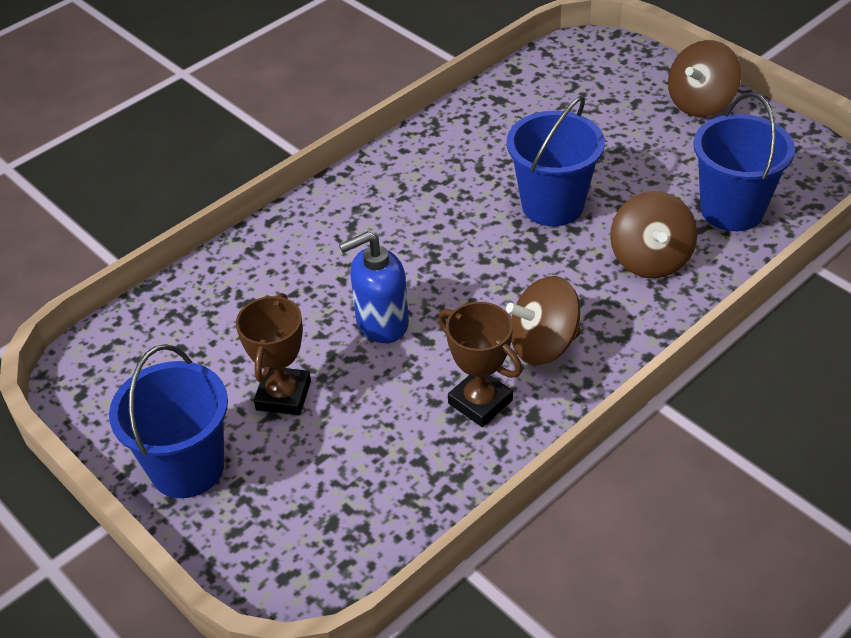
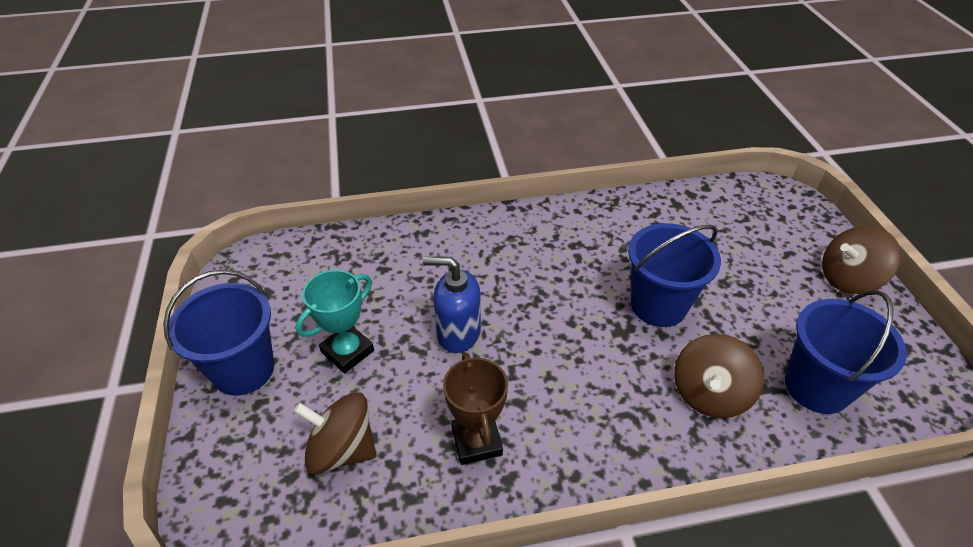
camera: 30 degrees right, 0 degrees up
(283, 395) = (347, 351): brown trophy -> turquoise trophy
(543, 345) = (564, 420): brown spinning top -> brown spinning top (342, 449)

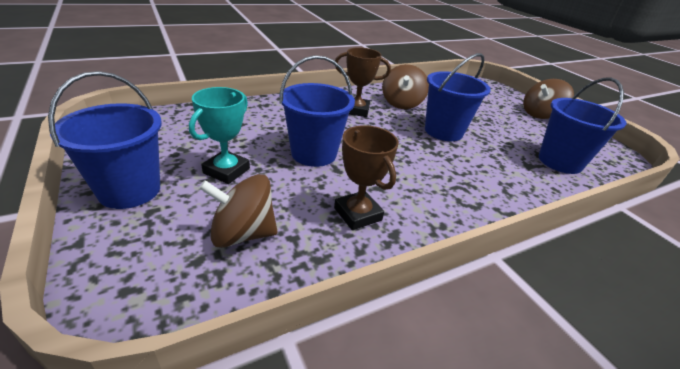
camera: 20 degrees left, 10 degrees down
(458, 333) = (314, 153): blue soap dispenser -> blue bucket
(545, 251) = (356, 110): none -> brown trophy
(709, 393) = (502, 170): brown spinning top -> brown spinning top (401, 103)

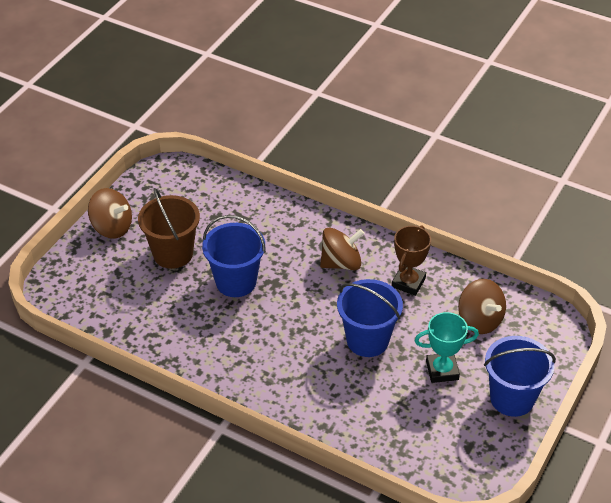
camera: 120 degrees left, 10 degrees up
(356, 110) = (258, 356): brown trophy -> none
(401, 103) = (201, 332): brown spinning top -> brown spinning top (341, 263)
(495, 122) = (173, 254): none -> brown bucket
(560, 162) = (217, 202): blue bucket -> none

